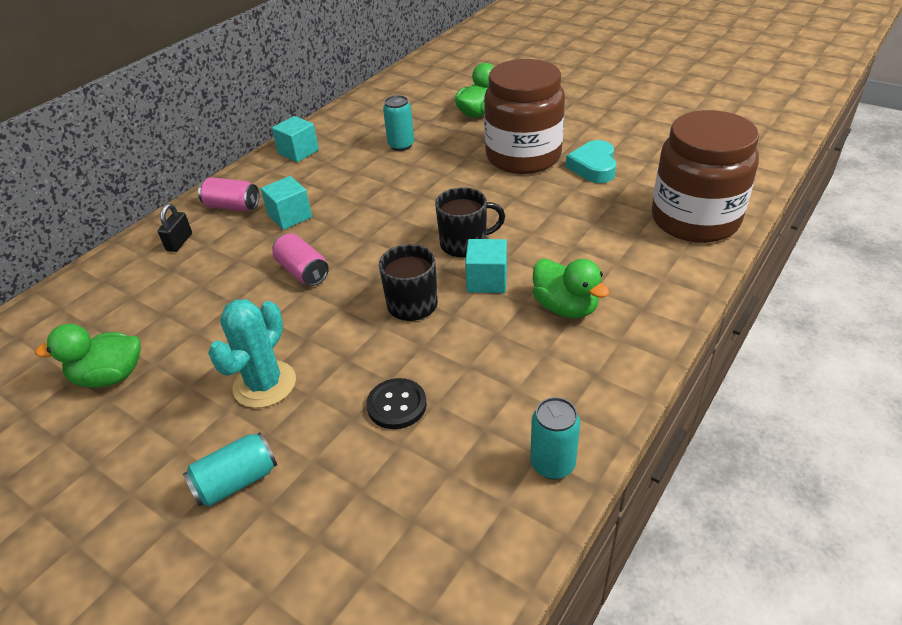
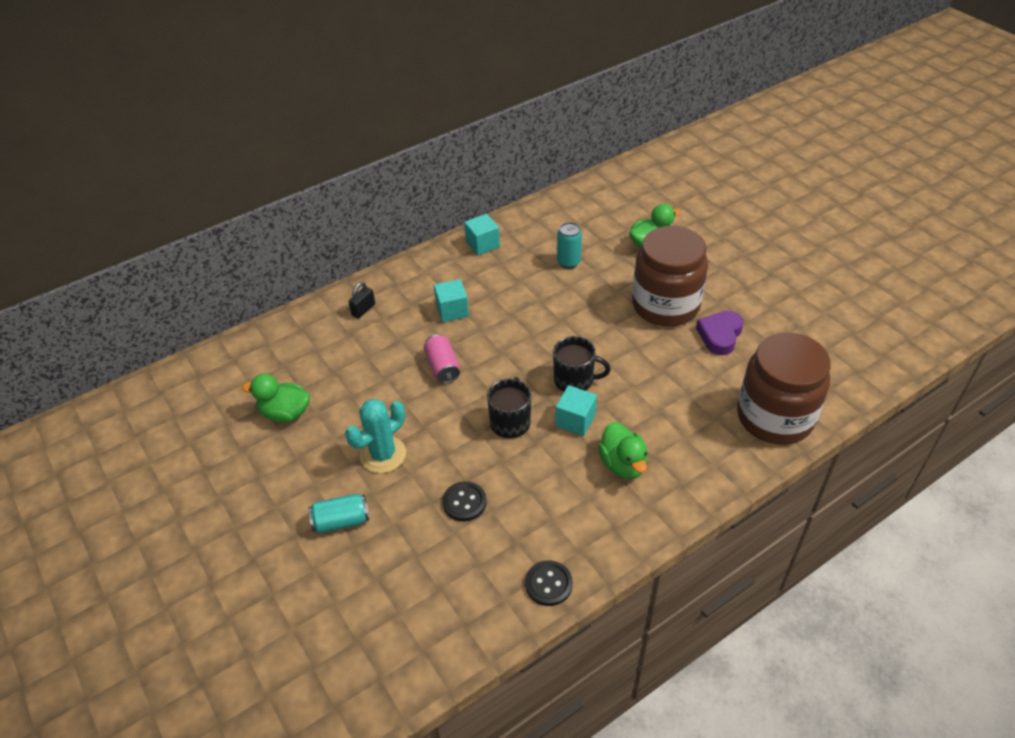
camera: 20 degrees right, 5 degrees up
(232, 206) = (412, 286): pink can -> none
(552, 464) = (548, 584): turquoise can -> black button
(593, 167) = (720, 335): turquoise heart -> purple heart

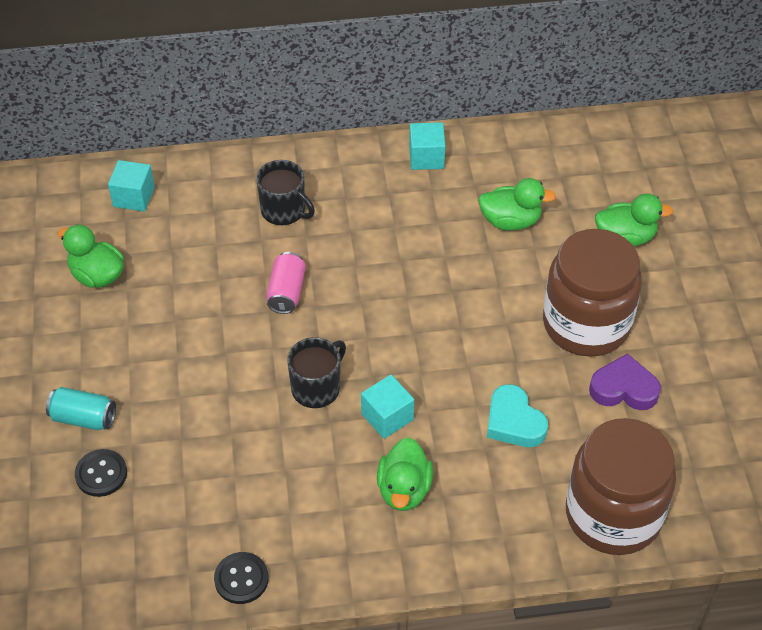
camera: 25 degrees right, 5 degrees up
(363, 310) = (245, 187): black padlock -> none
(383, 455) = (165, 365): turquoise cactus -> none
(452, 310) = (339, 228): turquoise cube -> turquoise cube (134, 197)
(464, 502) = (213, 454): black button -> black button (101, 474)
(568, 262) = (510, 221): turquoise can -> green duck
(574, 380) = (418, 370): black mug -> black mug (284, 211)
(665, 386) = (514, 422): none -> turquoise heart
(720, 335) = (624, 389): purple heart -> purple heart turned 45 degrees clockwise

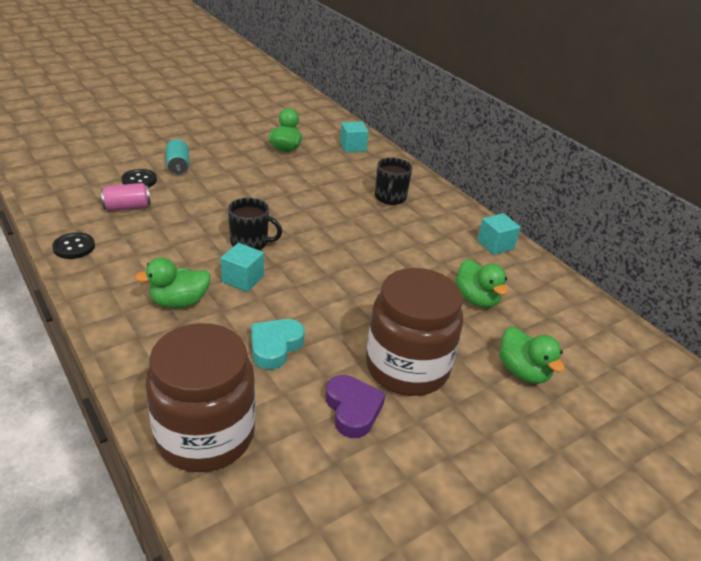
camera: 60 degrees right, 15 degrees down
(286, 292) = (323, 213): pink can -> pink can (127, 207)

